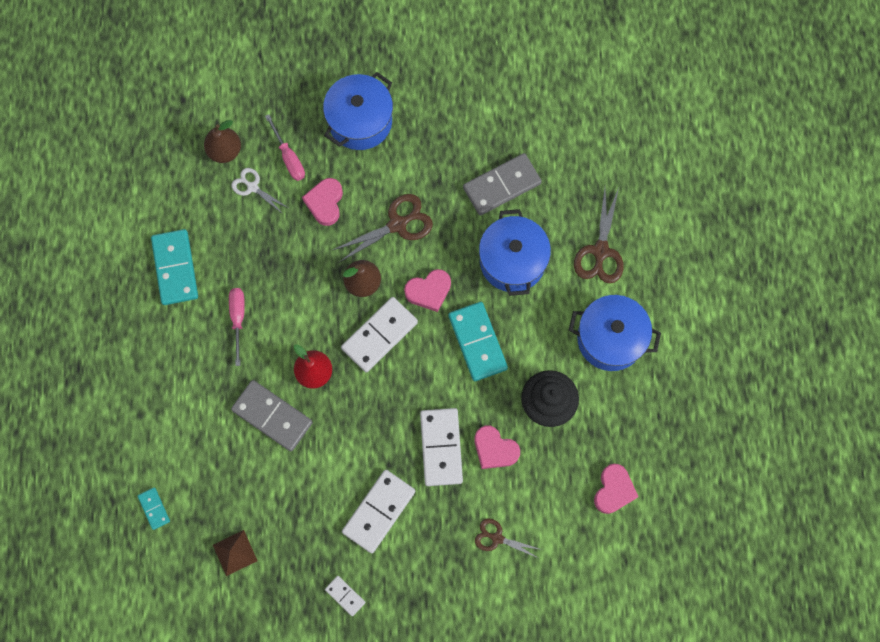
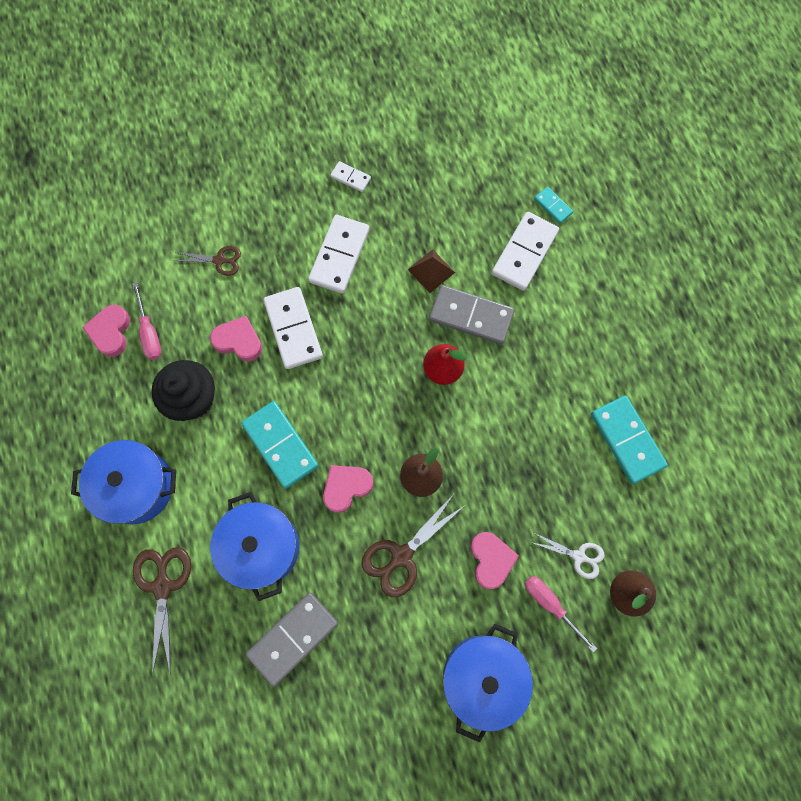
camera: 165 degrees right, 0 degrees up
(235, 553) = (464, 188): brown pyramid -> brown pyramid (431, 271)
(238, 319) = (540, 403): pink screwdriver -> pink screwdriver (149, 332)
(379, 335) = (386, 425): white domino -> white domino (524, 253)

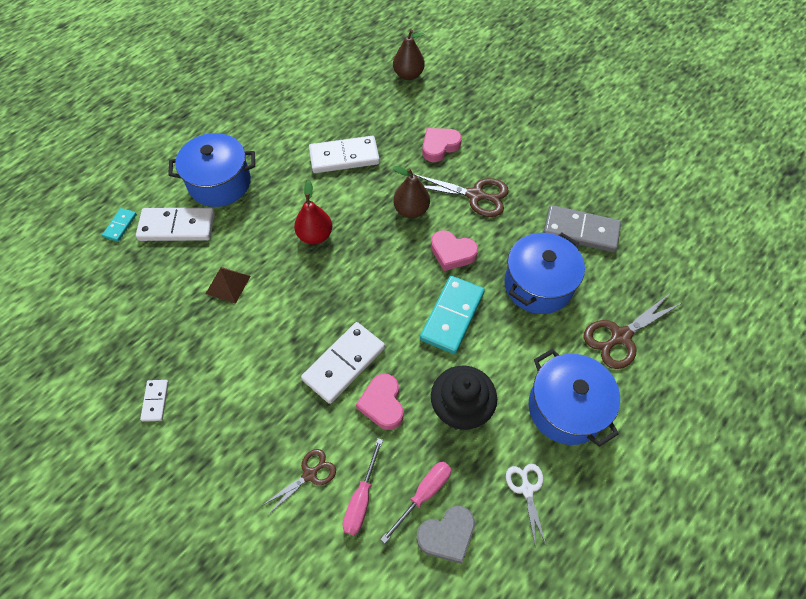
camera: 120 degrees left, 15 degrees down
(111, 332) = (447, 535): pink heart -> grey heart
(219, 260) = (309, 474): brown scissors -> brown scissors turned 75 degrees clockwise
(339, 256) = (249, 365): white domino -> white domino (344, 157)
(471, 316) = (256, 237): grey domino -> none
(482, 676) = (515, 121): blue pot -> blue pot (220, 183)
(550, 605) = (444, 106): pink screwdriver -> pink screwdriver (361, 499)
(578, 556) = (402, 104): white scissors -> white scissors (526, 489)
(626, 440) = (304, 110): turquoise domino -> none

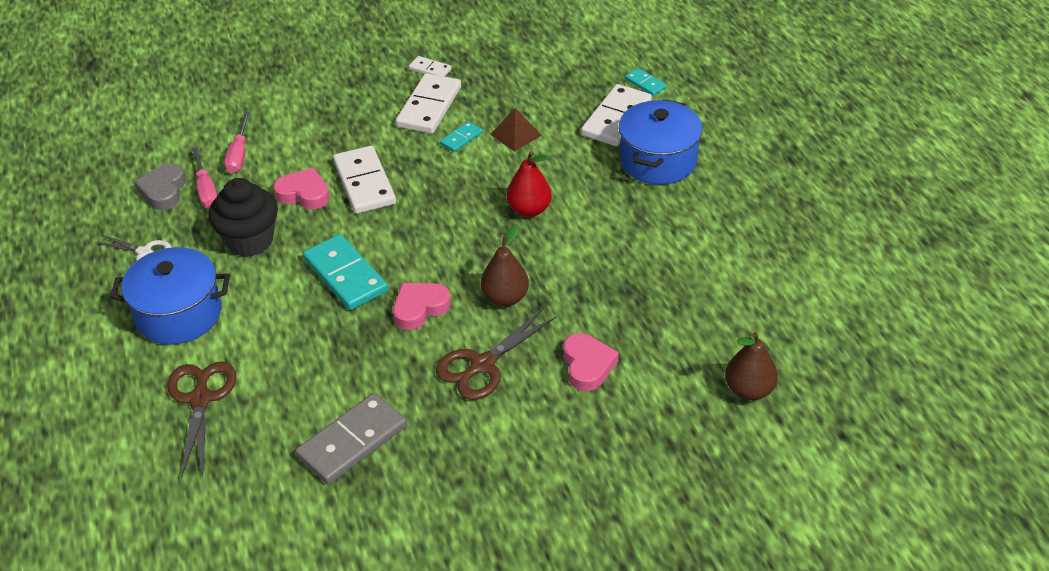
camera: 120 degrees right, 15 degrees down
(251, 321) = (461, 138): none -> turquoise domino
(309, 474) = (286, 133): brown scissors -> none
(344, 157) = (630, 270): white domino -> white domino (429, 107)
(361, 499) = (239, 154): pink screwdriver -> pink screwdriver turned 135 degrees counterclockwise
(538, 285) = (319, 362): blue pot -> none

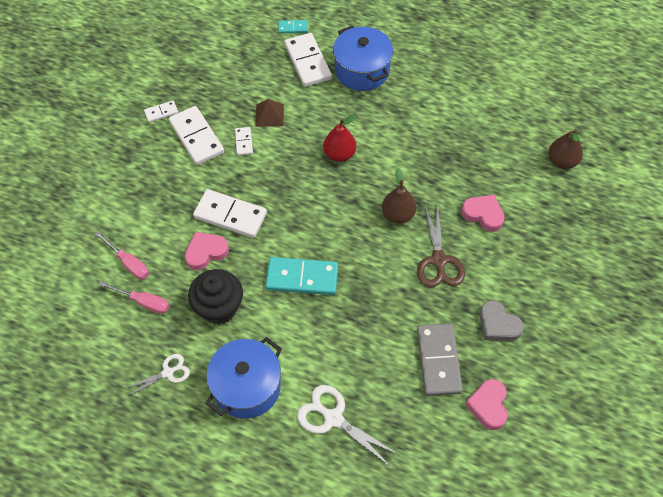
camera: 50 degrees left, 15 degrees up
(163, 190) = (117, 326): grey heart -> grey heart (498, 325)
(200, 399) = (333, 418): brown scissors -> white scissors
(419, 308) = (366, 260): pink heart -> pink heart (488, 405)
(461, 138) = (243, 142): turquoise domino -> white domino

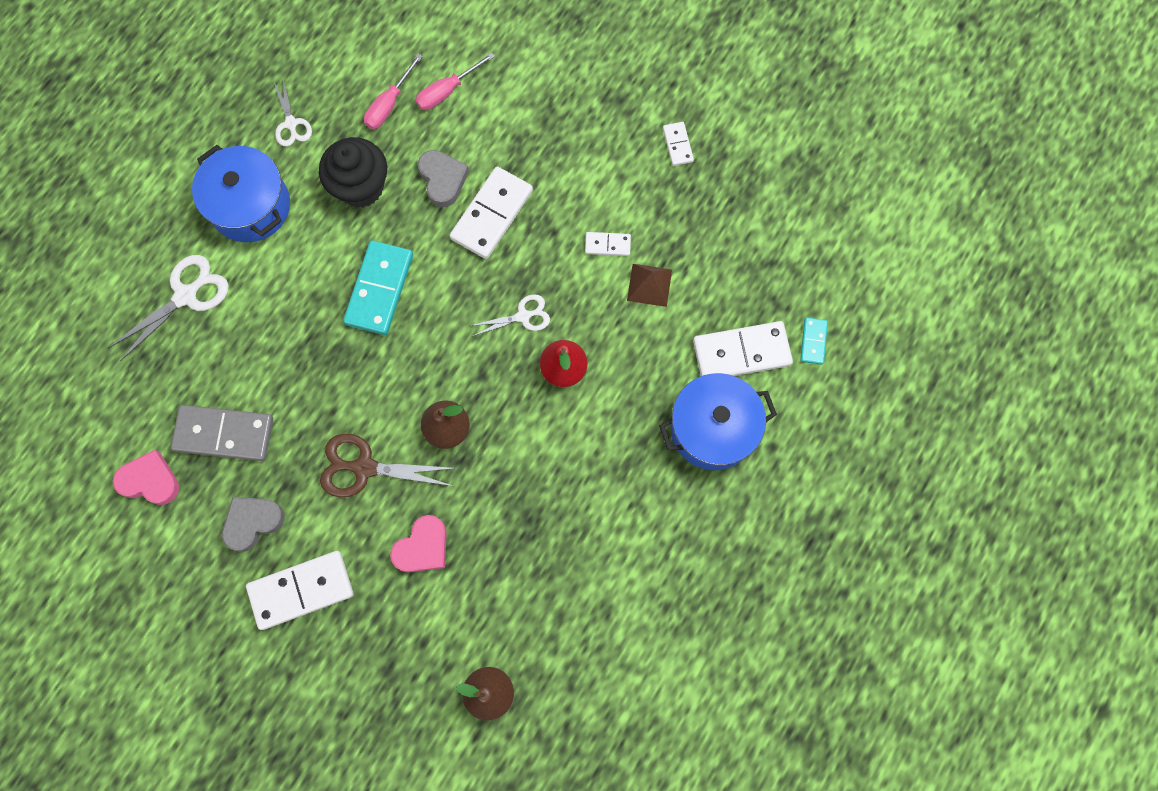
camera: 100 degrees right, 15 degrees up
(196, 137) = (627, 186): white domino -> white domino (301, 590)
(206, 252) = (443, 180): pink heart -> grey heart
(306, 183) = (523, 316): none -> white scissors

